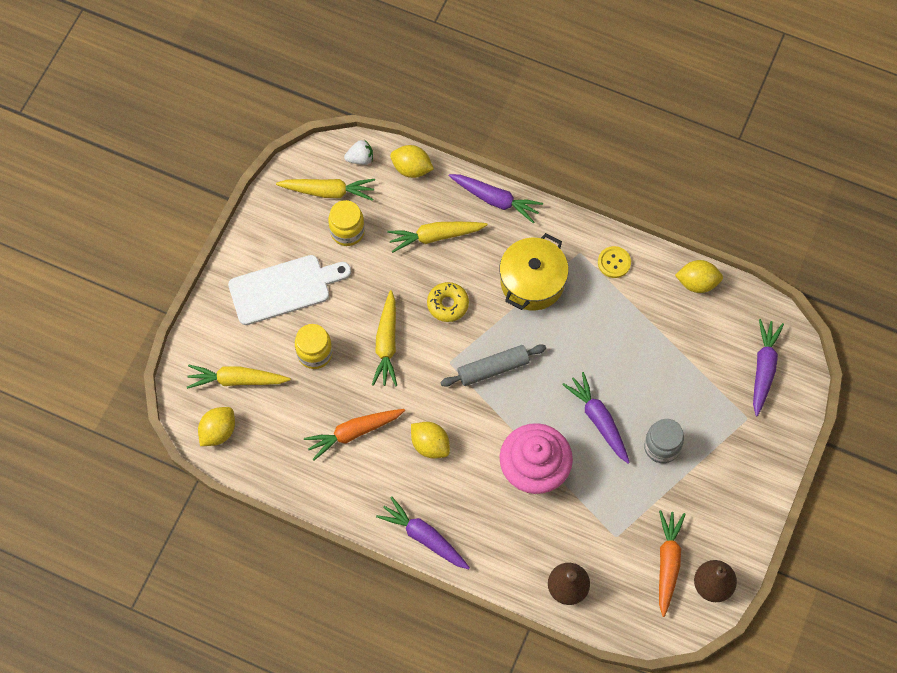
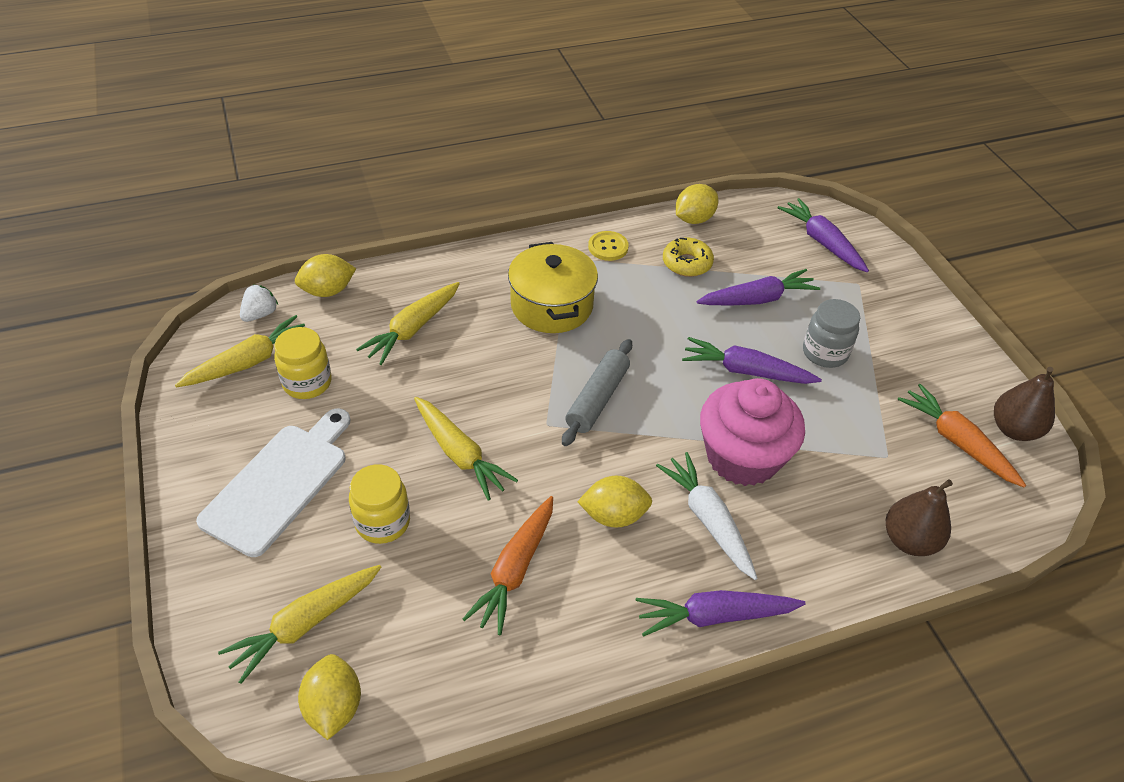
camera: 45 degrees left, 20 degrees down
(447, 304) = (488, 376): yellow donut -> yellow donut (687, 263)
(475, 488) = (708, 520): none -> white carrot
(495, 200) = (443, 266): purple carrot -> purple carrot (757, 299)

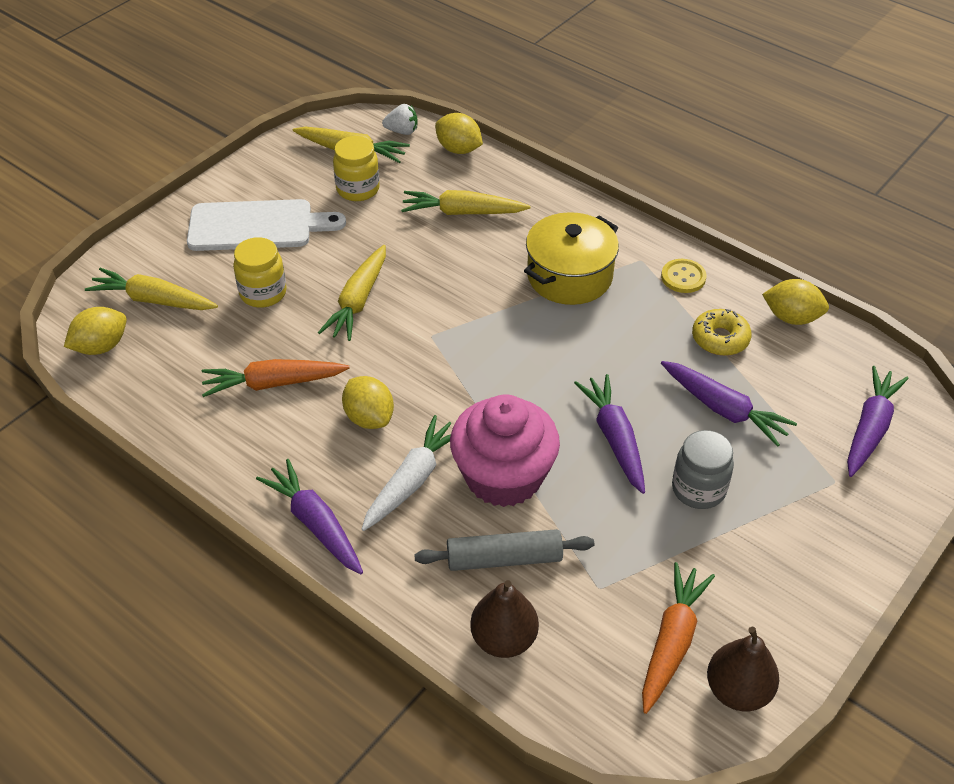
camera: 60 degrees right, 0 degrees up
(597, 399) = (486, 353): grey rolling pin -> grey rolling pin (504, 558)

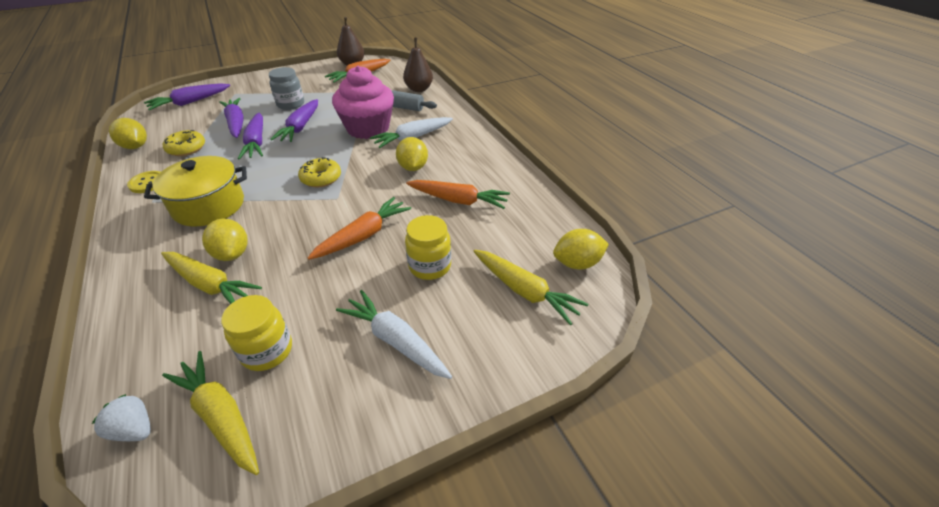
camera: 155 degrees left, 5 degrees down
(257, 226) = (395, 340): white cutting board -> white carrot
(315, 524) = (472, 135): purple carrot -> purple carrot (256, 142)
(358, 301) = (363, 235): yellow carrot -> orange carrot
(458, 149) = (119, 367): yellow lemon -> yellow lemon (232, 254)
(480, 356) = (321, 178): none -> yellow donut

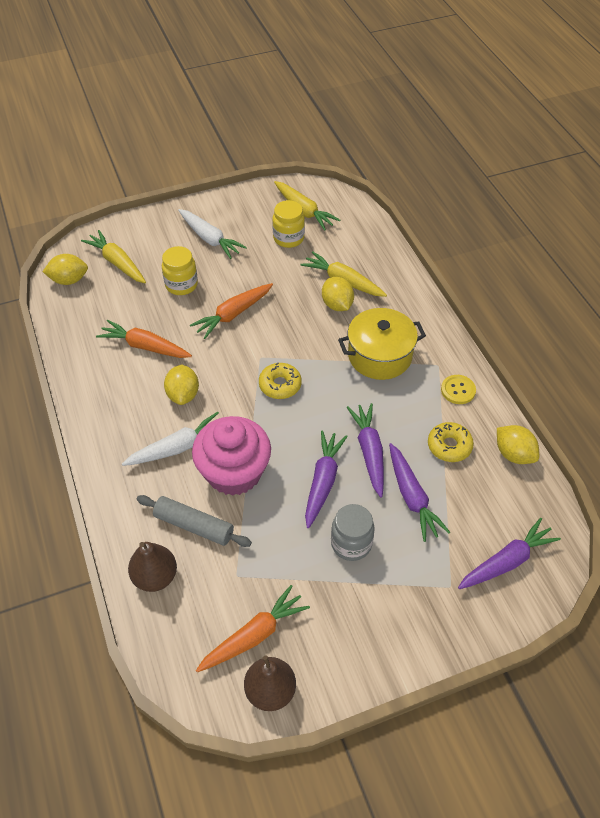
camera: 175 degrees left, 10 degrees up
(134, 429) = (346, 208): white strawberry -> none

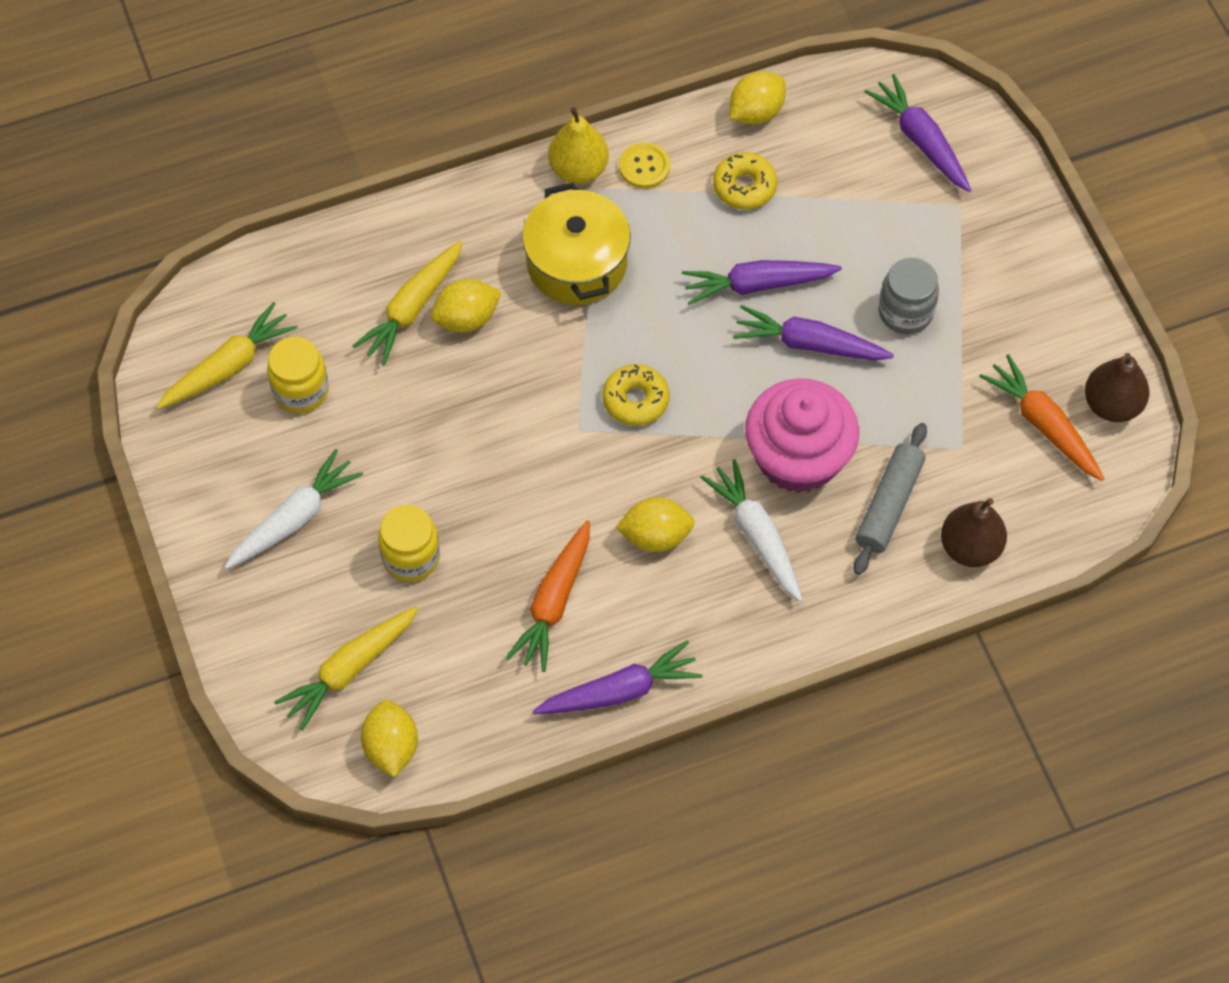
camera: 90 degrees left, 10 degrees up
(233, 314) = (484, 472): orange carrot -> none
(412, 497) = (830, 237): purple carrot -> purple carrot (620, 691)
(451, 356) = (578, 169): none -> yellow pear

